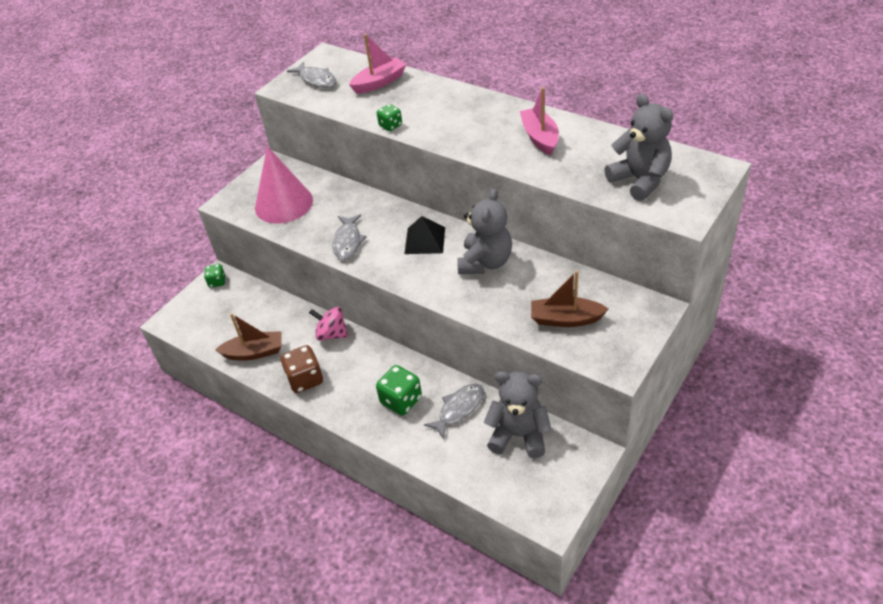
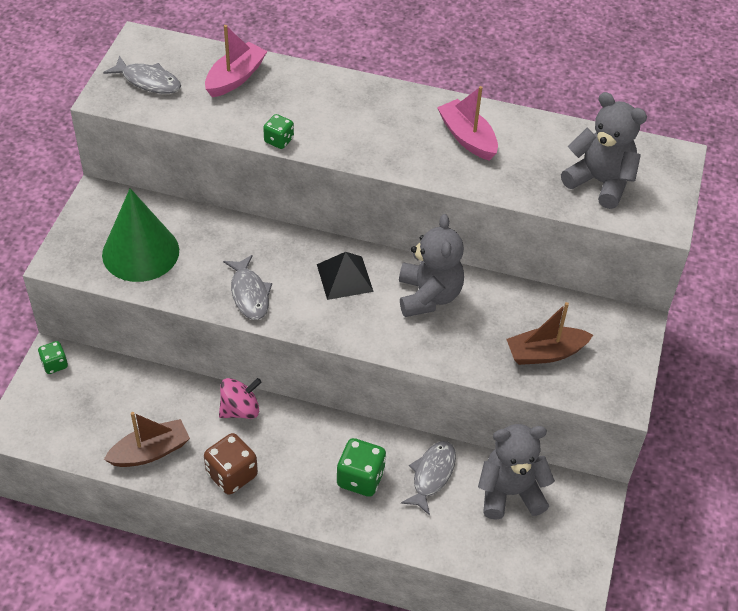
camera: 25 degrees left, 5 degrees up
(284, 204) = (140, 252): pink cone -> green cone
(332, 334) = (240, 410): pink spinning top -> pink spinning top turned 150 degrees clockwise

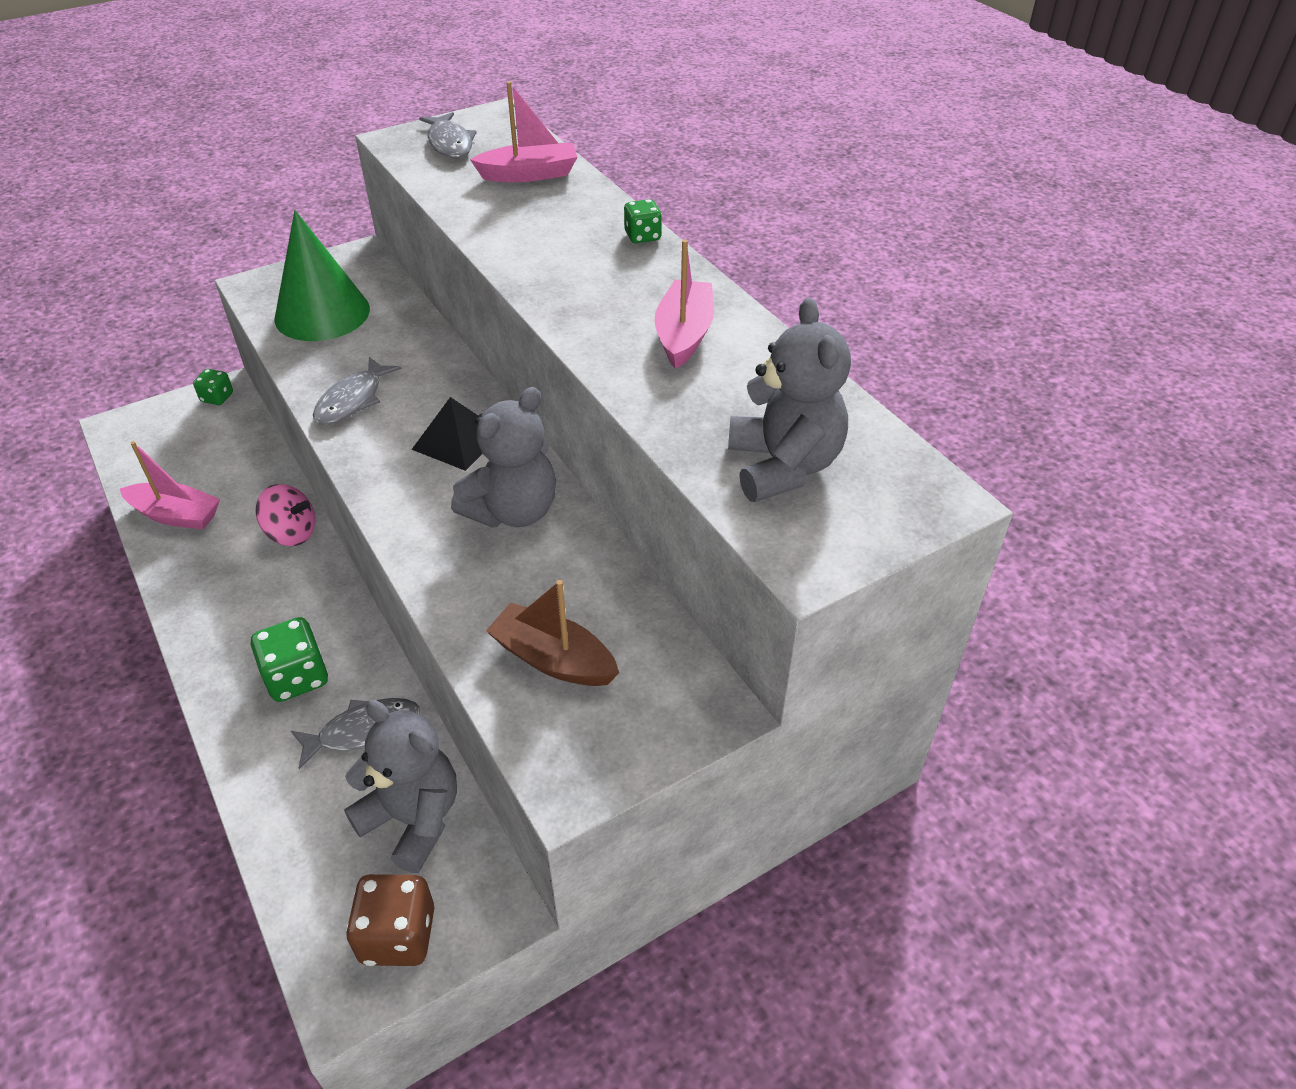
camera: 45 degrees right, 5 degrees down
(150, 452) = (176, 515): brown boat -> pink boat
(232, 475) = (203, 584): brown dice -> brown dice (398, 935)
(279, 140) = (483, 239): green dice -> green dice (642, 236)

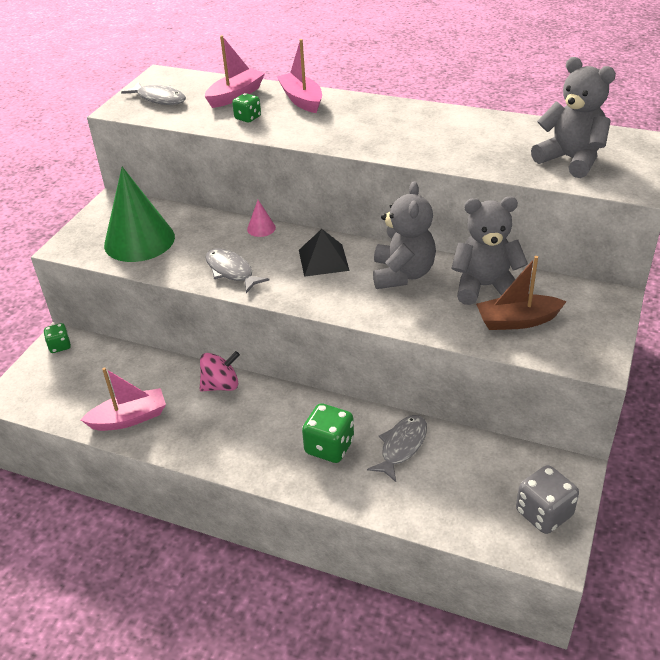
camera: 35 degrees left, 5 degrees down
(353, 400) = (231, 271): grey fish -> grey fish turned 150 degrees clockwise
(398, 935) = (543, 513): brown dice -> grey dice
(413, 819) = (482, 465): grey teddy bear -> grey teddy bear (485, 287)
(450, 363) = (261, 228): none -> pink cone
(642, 236) = (348, 99): green dice -> green dice (248, 118)
(684, 335) = (442, 130): pink boat -> pink boat (301, 100)

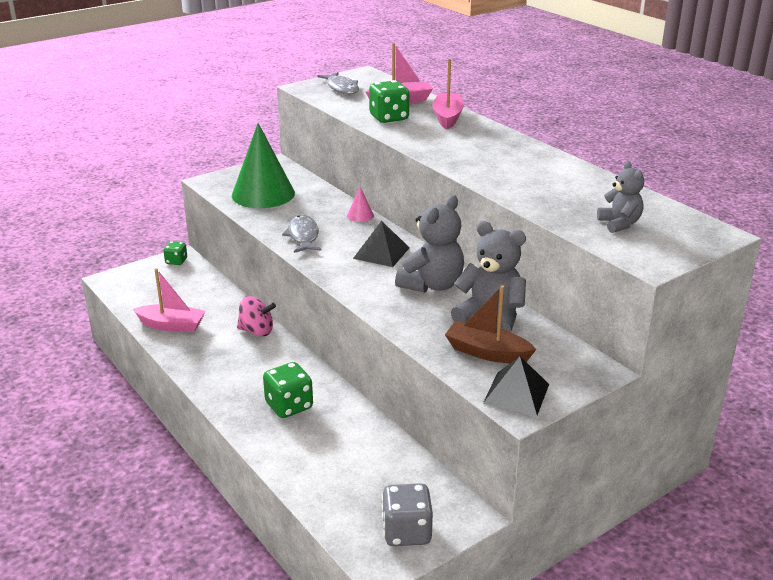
camera: 30 degrees right, 10 degrees down
(248, 118) = (389, 118): green dice -> green dice, size x1.68
(402, 446) = (345, 431): grey fish -> none
(571, 160) = (619, 224): grey teddy bear -> grey teddy bear, size x0.60
(579, 349) = (516, 393): none -> black pyramid

